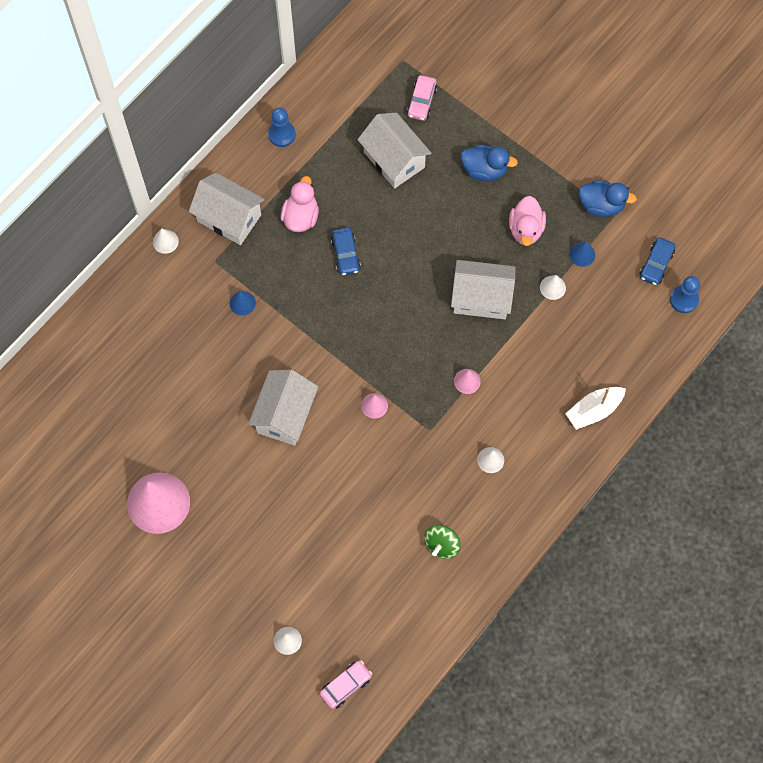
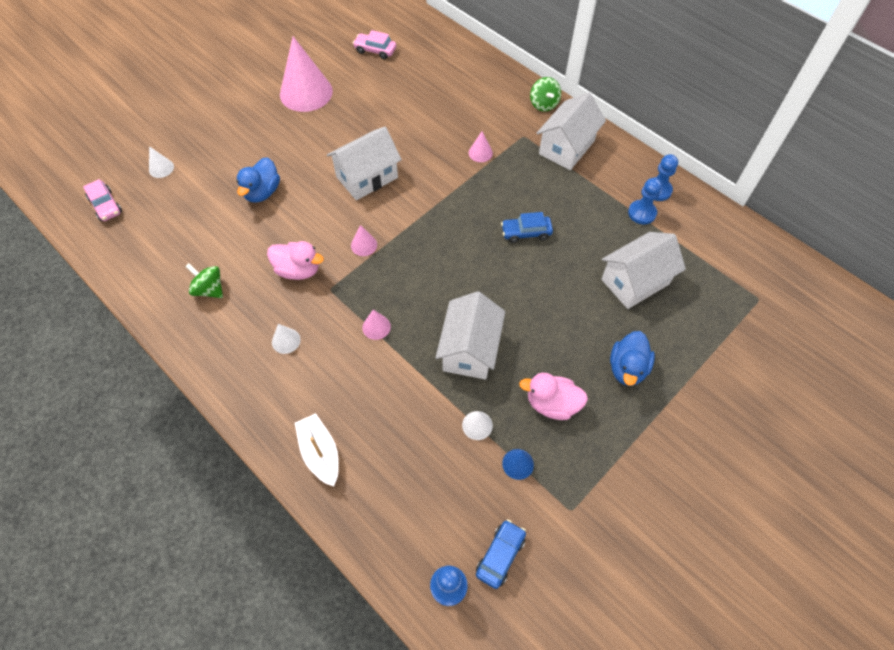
camera: 95 degrees right, 10 degrees down
(165, 241) = (543, 104): white cone -> green spinning top
(242, 303) = (480, 153): blue cone -> pink cone
(285, 415) = (367, 177): white house -> white house turned 60 degrees counterclockwise
(301, 217) = (568, 200): pink duck -> pink duck (298, 270)
(312, 150) = (642, 213): none -> blue pawn
(421, 102) = (709, 313): pink car -> pink car (375, 50)
(601, 205) = (584, 496): blue duck -> blue duck (262, 192)
(656, 264) = (500, 555): blue car -> blue car turned 90 degrees clockwise

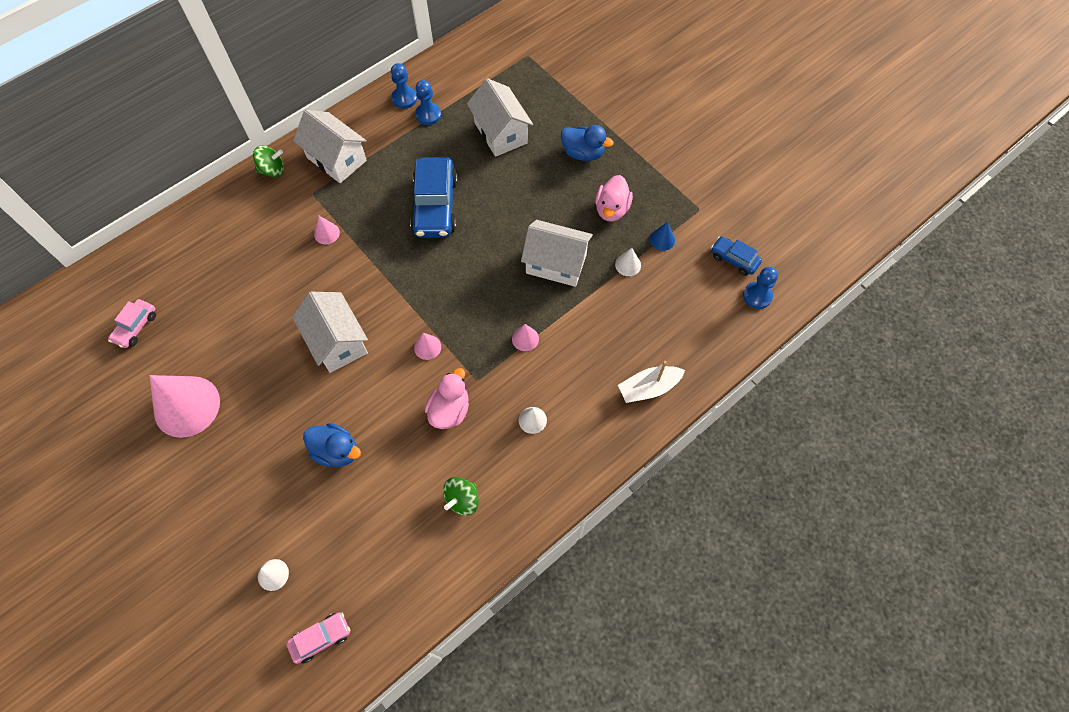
camera: 85 degrees left, 5 degrees up
(526, 233) = (435, 206): blue car -> blue car, size x1.90

